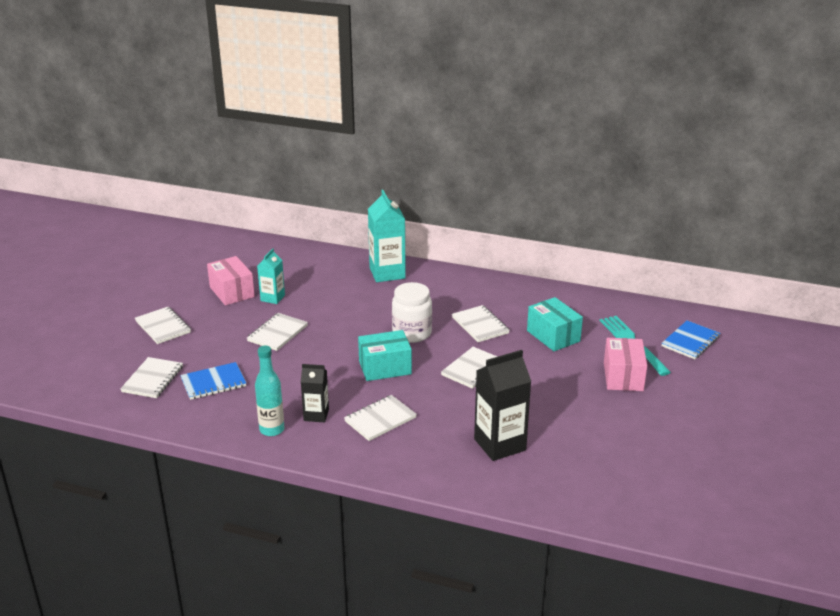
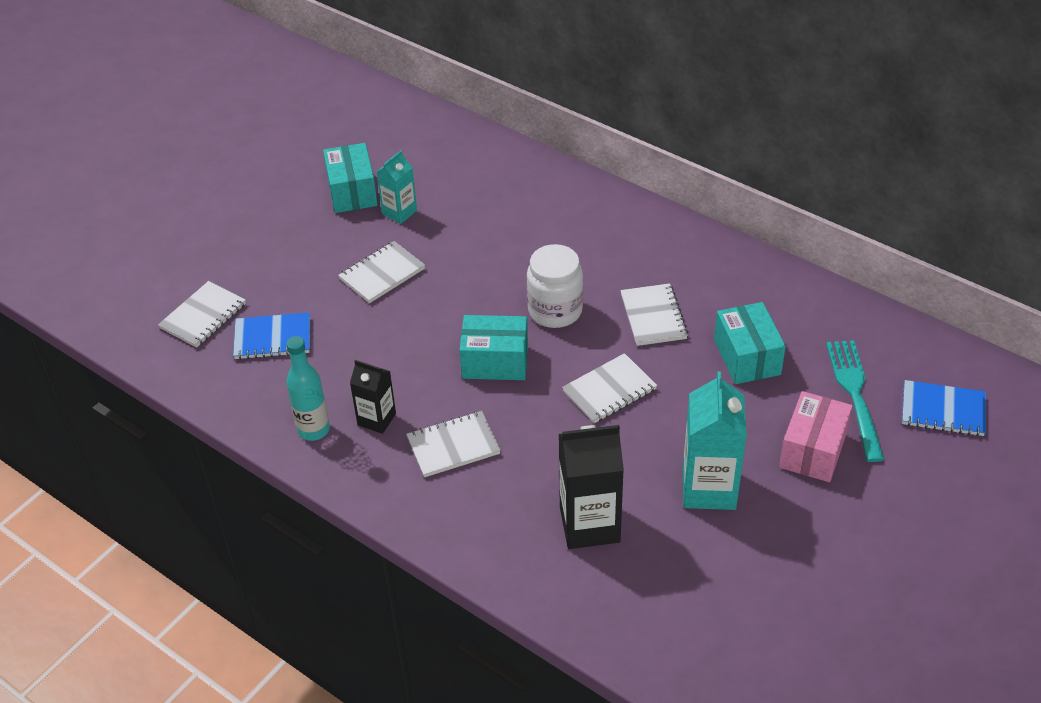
camera: 20 degrees right, 15 degrees up
(163, 327) = (246, 233): white notebook -> none
(232, 292) = (352, 192): pink box -> turquoise box
(387, 273) = (566, 198): turquoise carton -> turquoise carton (709, 488)
(690, 341) = (943, 410): blue notebook -> blue notebook turned 45 degrees clockwise

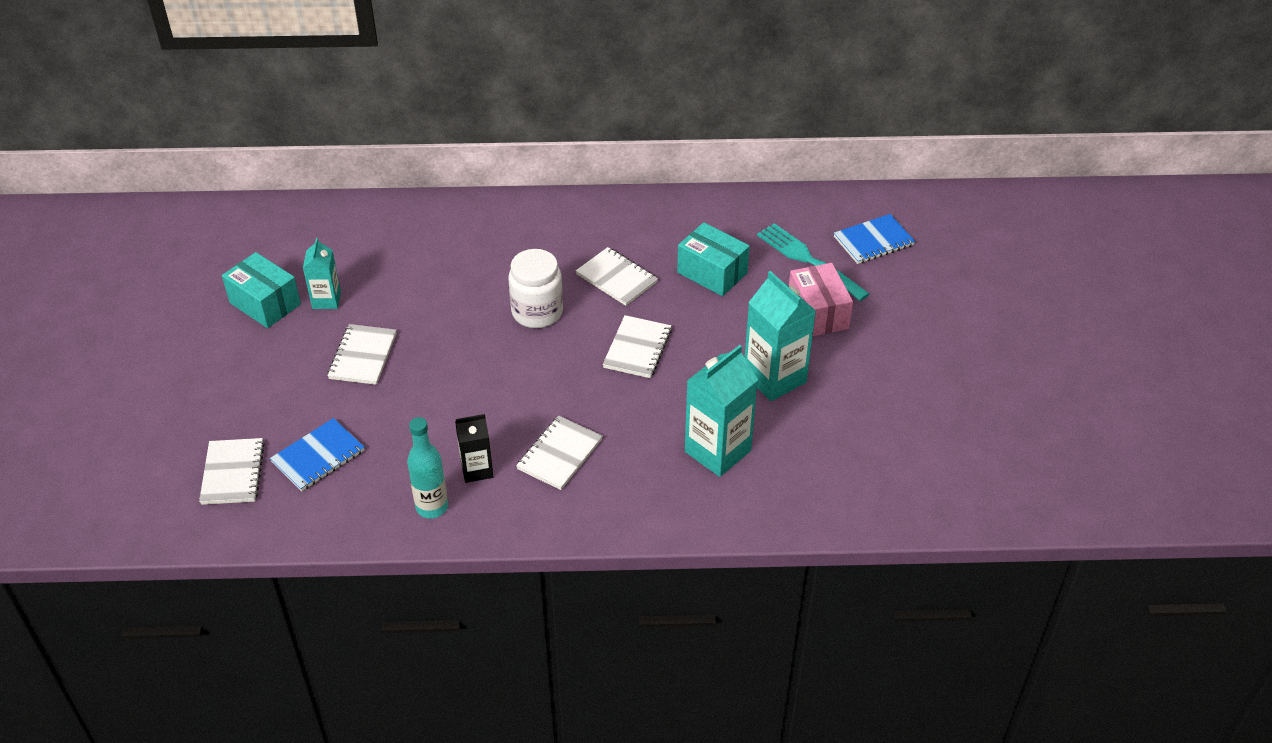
camera: 40 degrees left, 0 degrees up
(495, 361) = (528, 374): turquoise box -> none
(589, 524) = (717, 451): black carton -> turquoise carton

